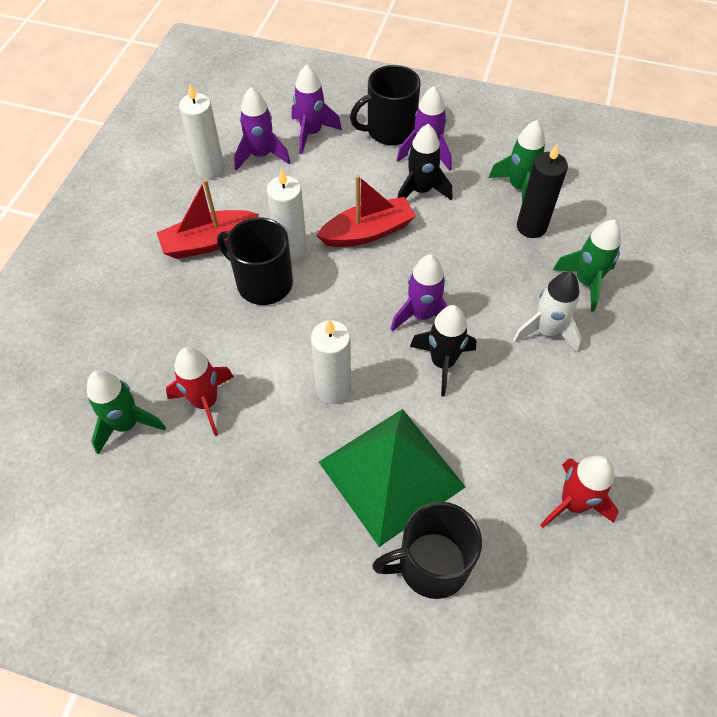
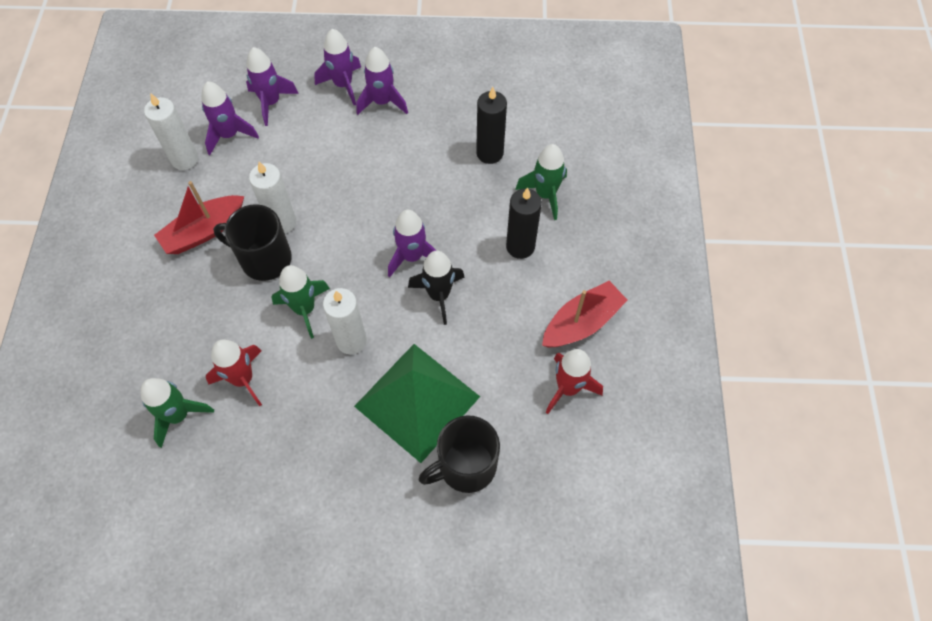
camera: 15 degrees left, 5 degrees up
(367, 232) = (346, 190): red boat -> red boat (581, 323)
(389, 130) = (343, 85): black mug -> purple rocket
(421, 191) = (385, 139): black rocket -> none
(518, 187) = (471, 117): green rocket -> green rocket (305, 309)
(546, 331) = (520, 246): white rocket -> black candle

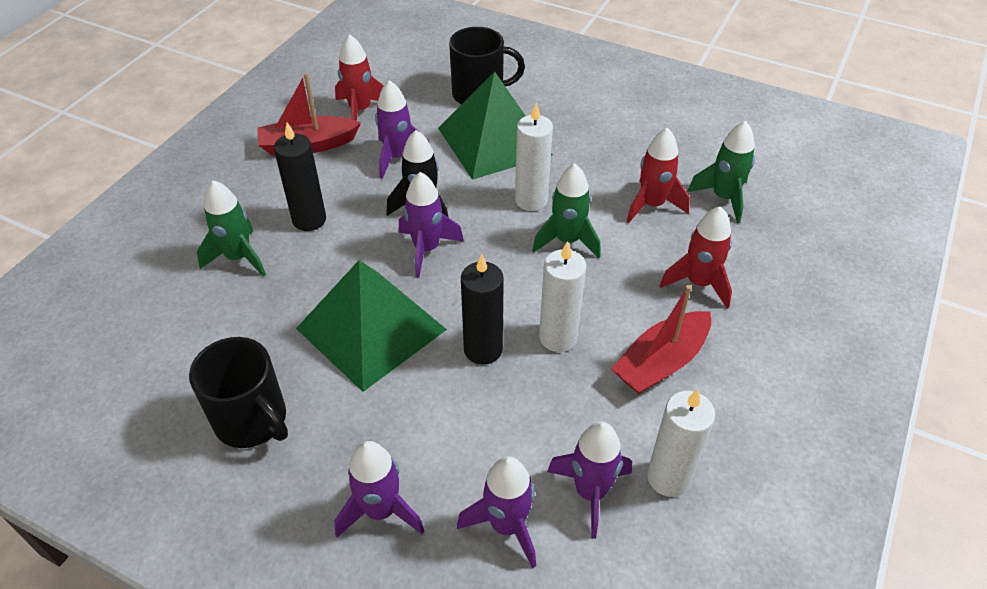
camera: 155 degrees left, 15 degrees down
(187, 309) = (698, 283): none -> red rocket
(204, 231) = (661, 362): red boat -> red boat turned 150 degrees clockwise
(264, 259) = (594, 304): black mug -> black mug (252, 420)
(382, 102) = (341, 455): purple rocket -> purple rocket (397, 157)
(414, 180) = (371, 328): none -> green pyramid
(489, 153) = (258, 326): black candle -> black candle (483, 349)

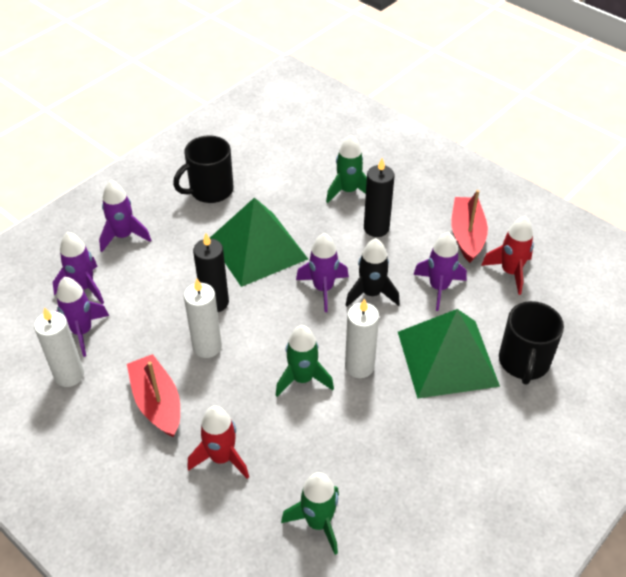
camera: 105 degrees right, 0 degrees up
(652, 205) = (326, 456): red rocket -> none

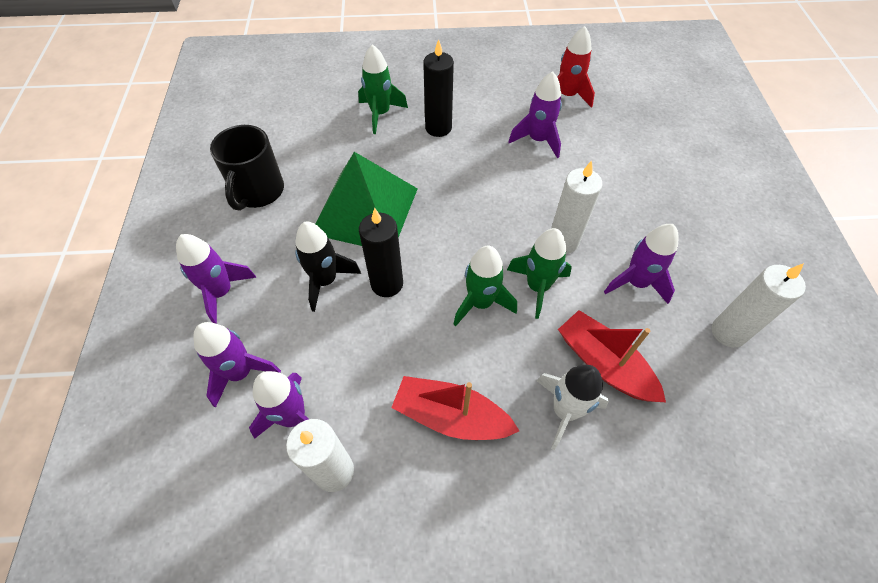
camera: 45 degrees left, 10 degrees up
(207, 347) = (429, 327): white candle -> white candle (728, 332)
(222, 458) = (564, 411): red rocket -> white rocket
(318, 522) = (695, 390): green rocket -> green rocket (480, 303)
(323, 289) = (459, 203): purple rocket -> purple rocket (636, 283)
(371, 294) = (499, 180): black rocket -> black rocket (325, 281)
(447, 358) = (608, 186): green pyramid -> none
(467, 235) = (507, 90): red boat -> red boat (604, 364)
(523, 362) = (654, 151): black mug -> none

